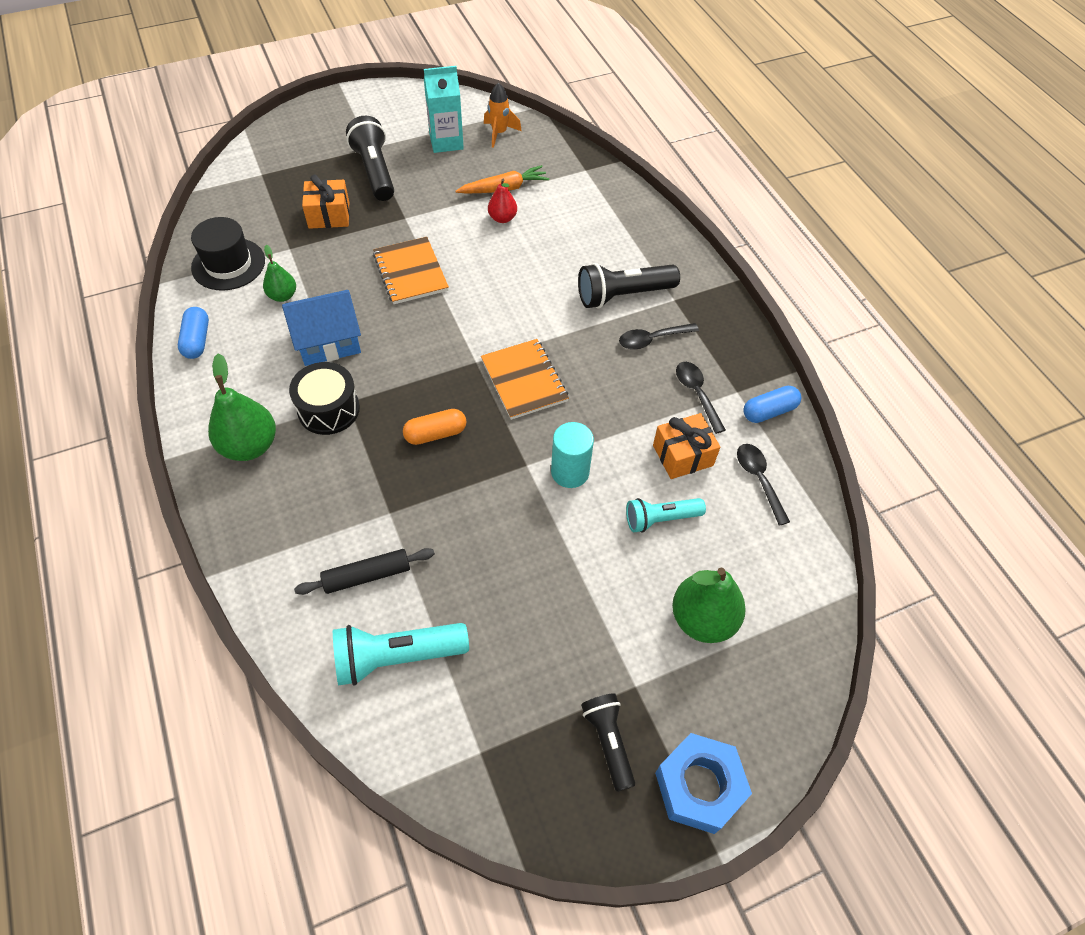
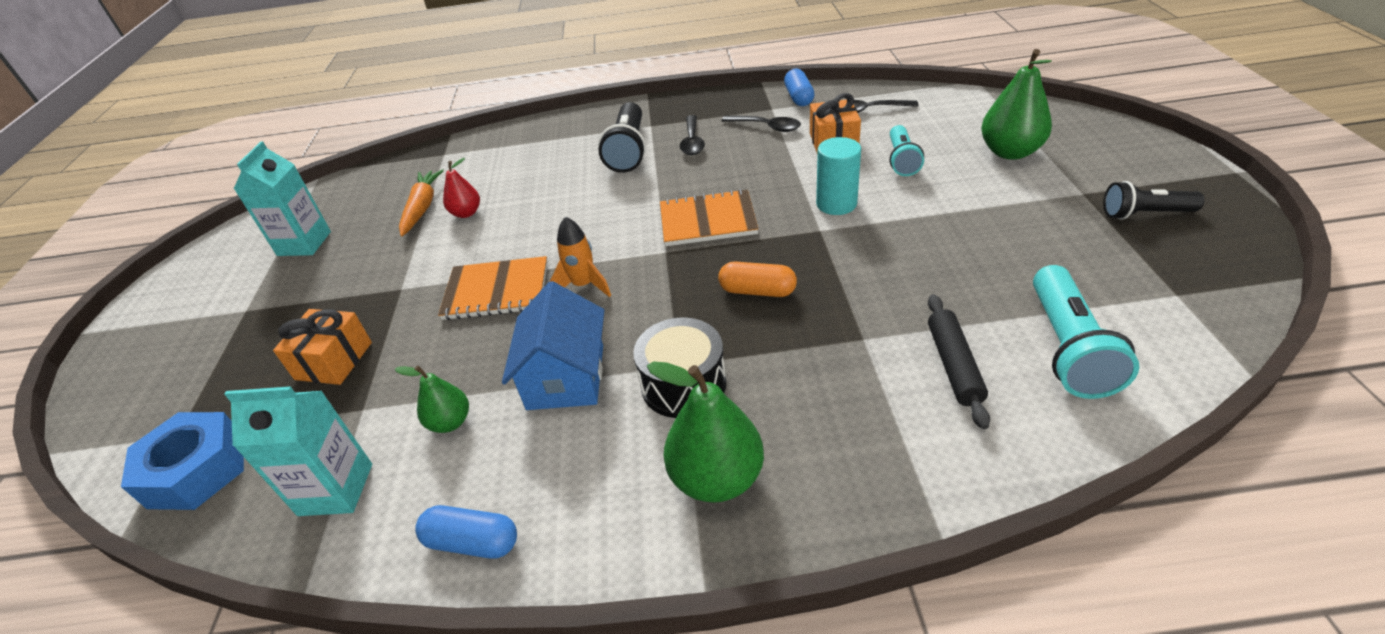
camera: 65 degrees left, 15 degrees down
(228, 264) = (336, 489): black hat -> turquoise carton
(375, 171) = (294, 309): black flashlight -> none
(435, 434) = (757, 291): orange capsule -> orange capsule turned 75 degrees counterclockwise
(499, 133) = (333, 203): orange rocket -> orange rocket (583, 285)
(697, 394) = (766, 127): black spoon -> black spoon turned 150 degrees counterclockwise
(699, 786) = (1177, 173): blue nut -> blue nut (197, 470)

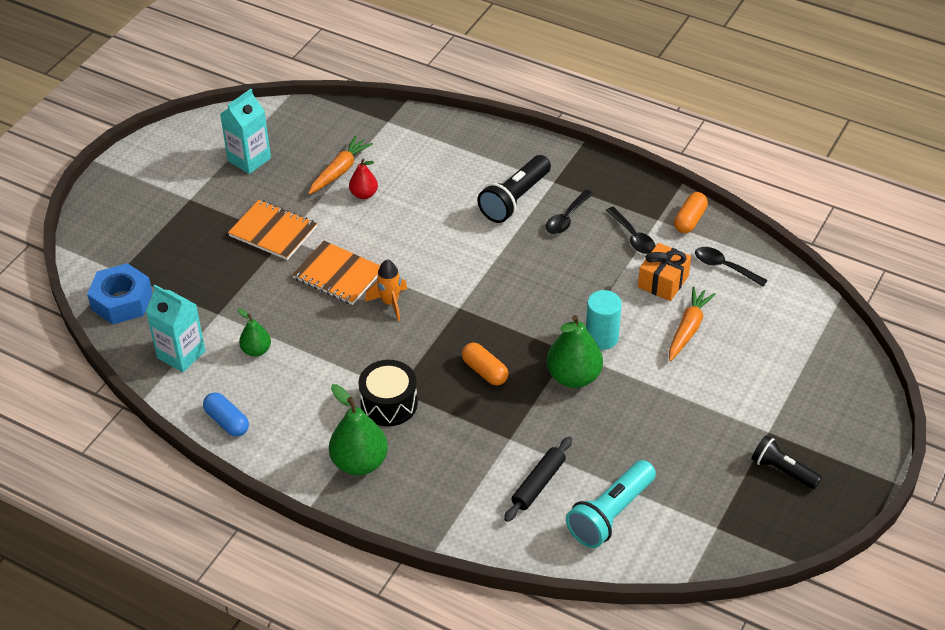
camera: 30 degrees right, 5 degrees up
(334, 361) = (220, 271): orange gift -> none
(565, 377) = (332, 360): blue house -> none
(708, 221) = (507, 299): orange notebook -> orange notebook (273, 232)
(799, 97) = (690, 220): blue capsule -> orange capsule
(901, 160) = (688, 329): turquoise flashlight -> orange carrot
(1010, 152) = (770, 369): green pear -> green pear (573, 377)

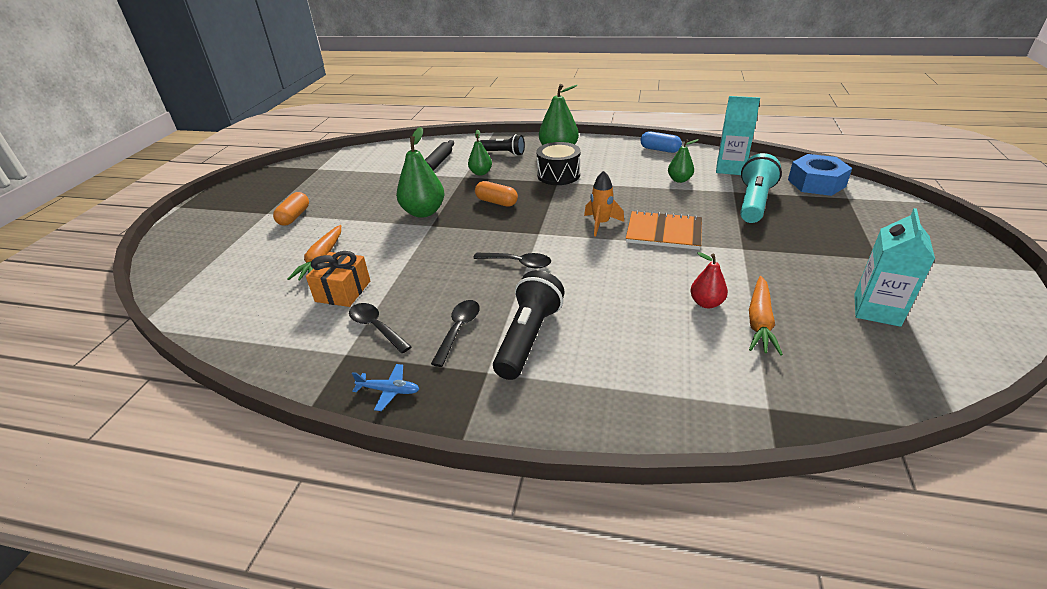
camera: 165 degrees right, 10 degrees down
(273, 232) = (759, 250): orange notebook -> none
(485, 440) = (481, 173): none -> green pear
(601, 337) = (403, 239): turquoise cylinder -> none
(610, 514) = (387, 161): turquoise flashlight -> turquoise flashlight (754, 202)
(624, 184) = (389, 391): none -> blue plane
(690, 220) = (303, 362): orange capsule -> orange capsule (294, 217)
(724, 267) = (271, 319): black spoon -> black spoon (518, 263)
(782, 470) = (263, 197): black flashlight -> black flashlight (503, 153)

